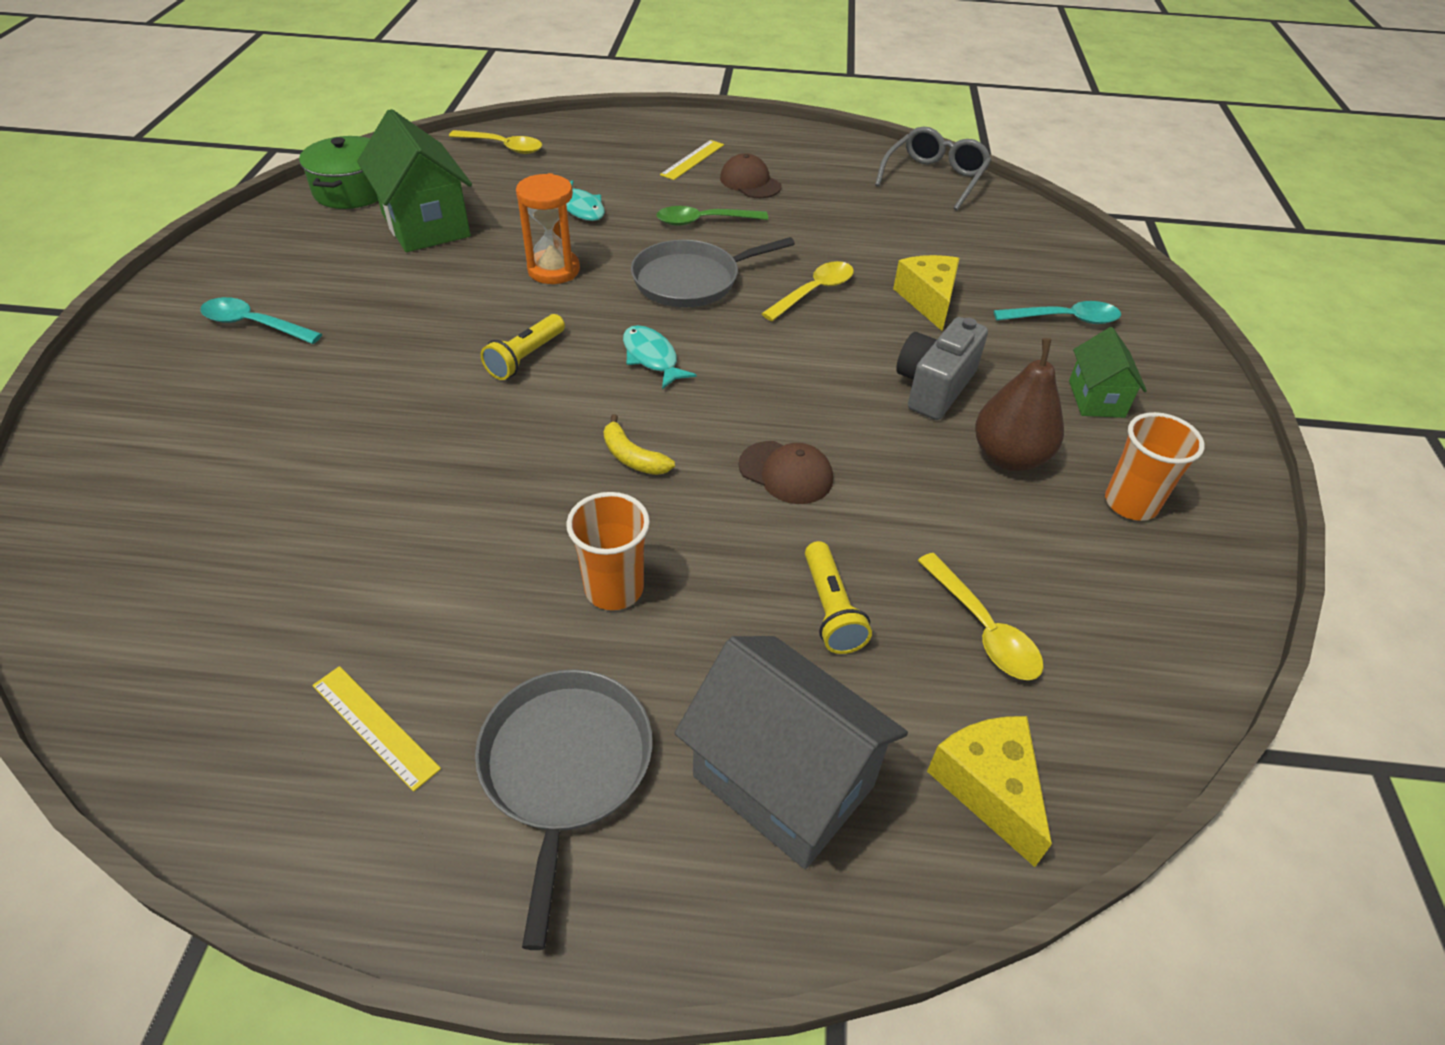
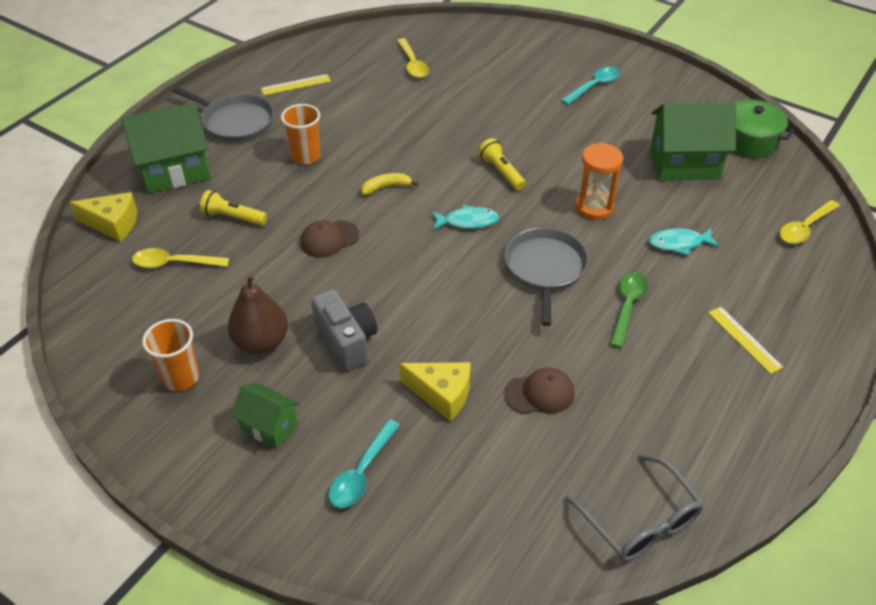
camera: 120 degrees right, 0 degrees up
(750, 182) = (685, 363): brown cap -> brown cap (540, 393)
(783, 781) = (175, 171): grey house -> green house
(814, 292) = (492, 330): yellow spoon -> yellow spoon (413, 64)

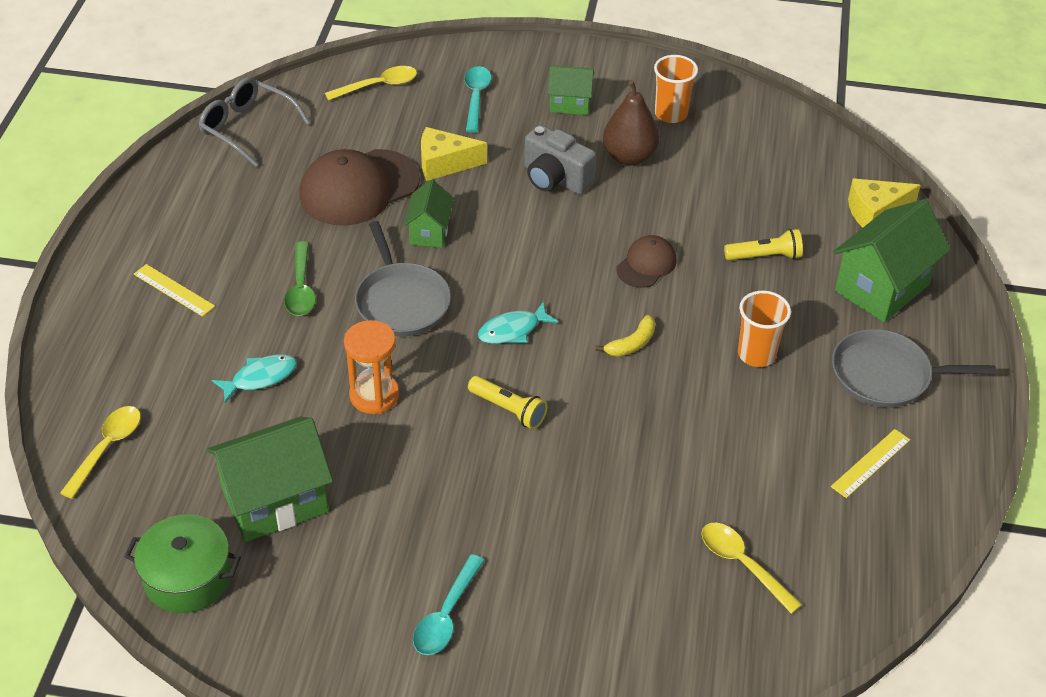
camera: 155 degrees right, 0 degrees up
(174, 263) = (774, 195): yellow spoon -> yellow spoon (378, 86)
(492, 324) = (429, 232): none -> green house
(540, 393) = (359, 188): brown cap -> brown cap, size x1.88

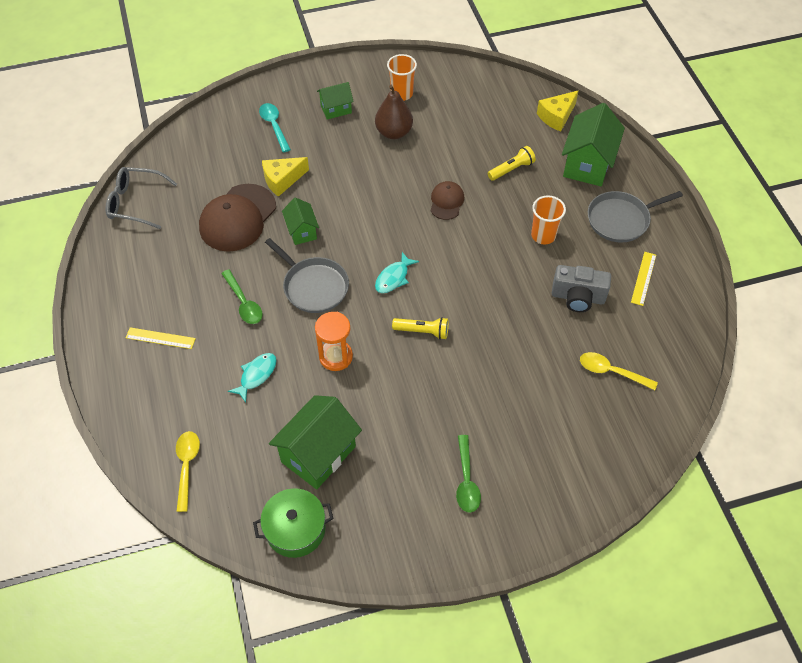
camera: 25 degrees left, 10 degrees up
(378, 86) = (205, 140): yellow spoon -> none
(446, 615) = (466, 480): turquoise spoon -> green spoon
(555, 179) = (358, 164): grey camera -> grey camera (578, 297)
(631, 343) = (469, 258): yellow banana -> none

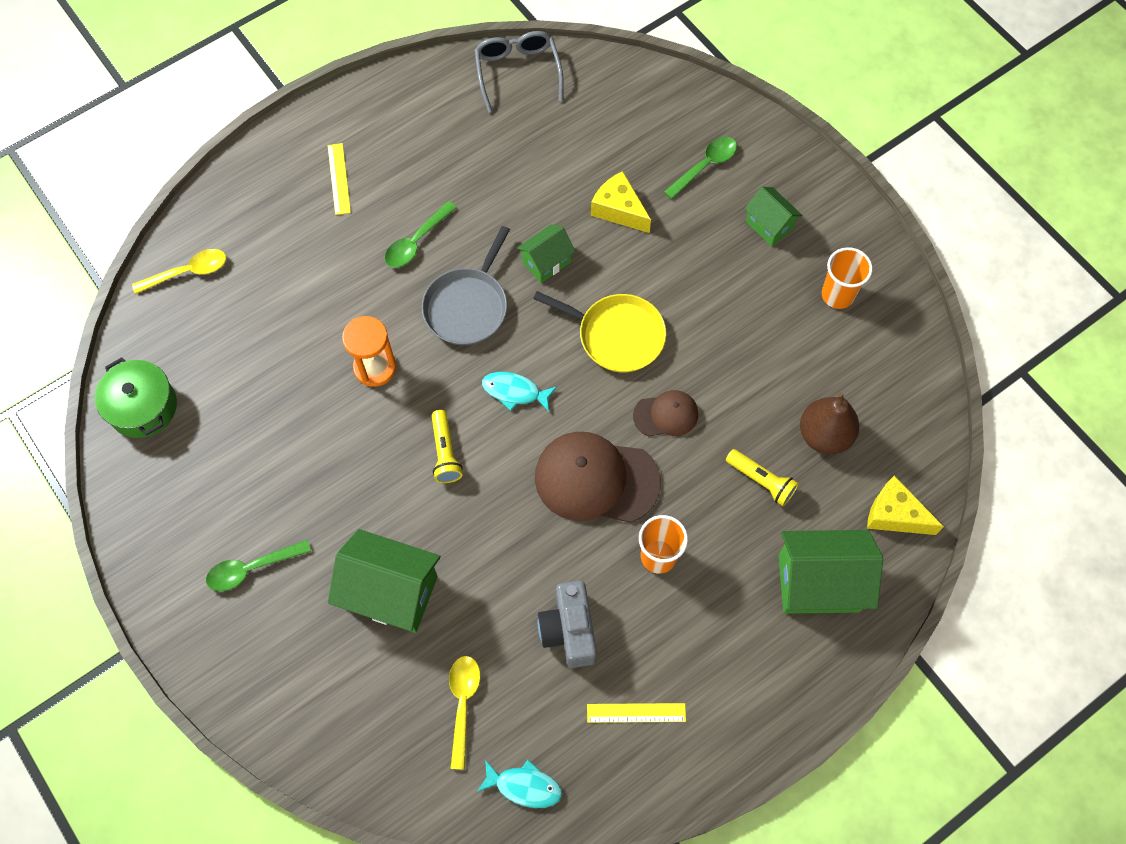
camera: 70 degrees right, 10 degrees up
(238, 218) = (538, 185): brown cap -> brown cap (596, 479)
(256, 375) = (322, 294): turquoise fish -> turquoise fish (524, 786)
(274, 126) = (705, 166): turquoise spoon -> green spoon
(318, 454) = (240, 396): green house -> green house (391, 592)
(377, 209) = (617, 335): none -> yellow pan
(394, 132) = (760, 309): brown pear -> brown pear (824, 435)
(621, 219) = (732, 656): grey pan -> none

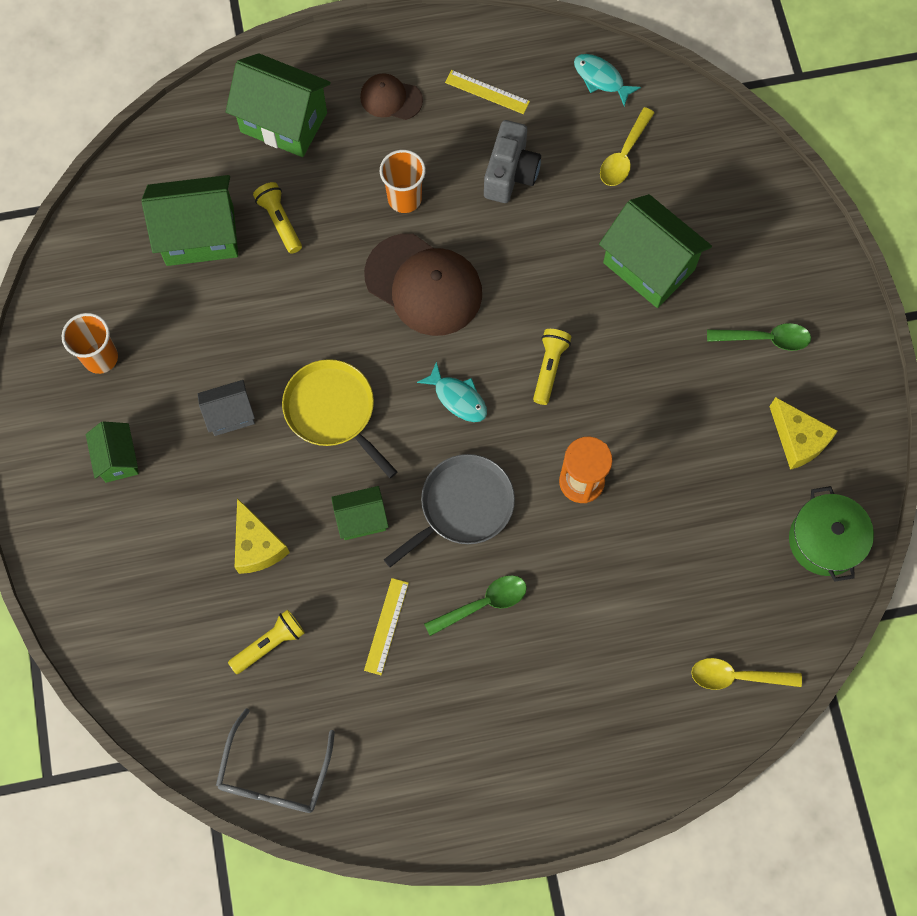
camera: 155 degrees left, 5 degrees up
(339, 179) = (535, 721): yellow ruler -> yellow ruler (386, 626)
(569, 149) = (269, 644): none -> yellow flashlight
(666, 415) = (329, 315): brown cap -> brown cap (391, 98)
(700, 296) = (230, 415): none -> grey house
(705, 166) = (140, 556): green spoon -> none
(824, 435) = (200, 236): brown pear -> green house
(894, 515) = (185, 146): yellow cheese -> yellow cheese (798, 440)

